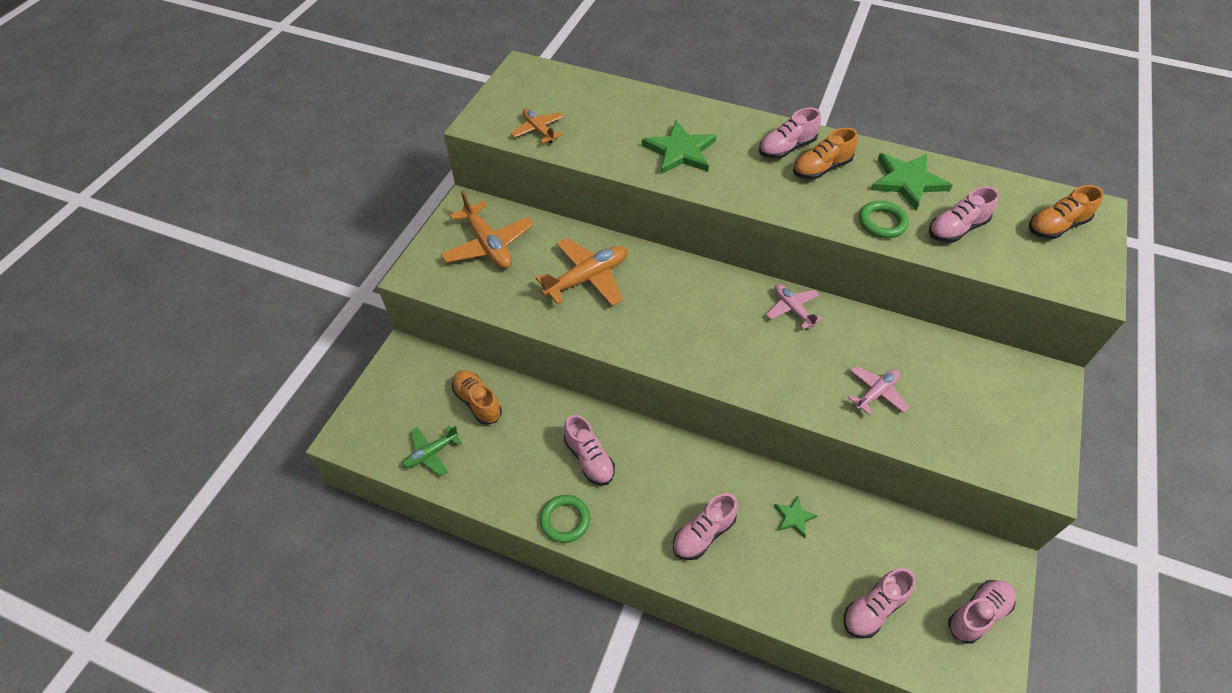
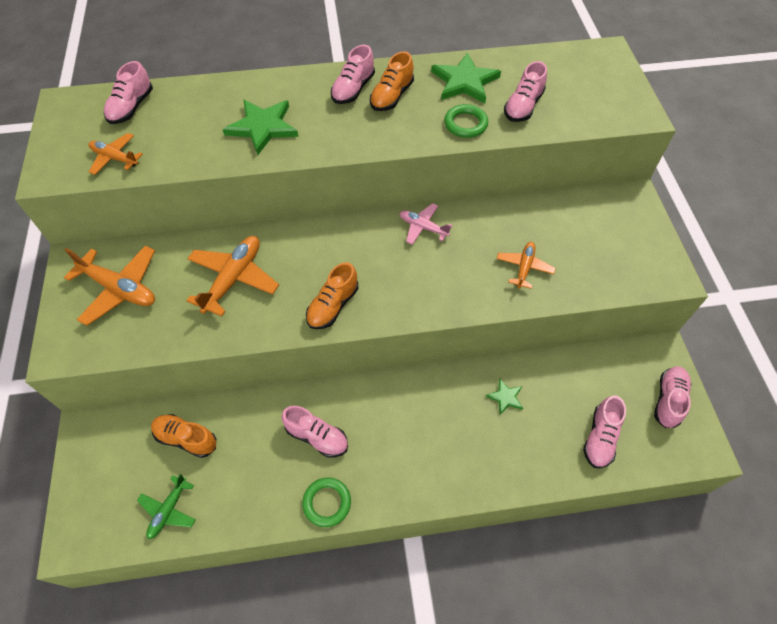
camera: 30 degrees left, 5 degrees up
(703, 534) = (446, 449): pink shoe -> pink shoe (131, 107)
(876, 393) = (524, 267): pink plane -> orange plane
(1056, 226) = (590, 76): orange shoe -> orange shoe (333, 306)

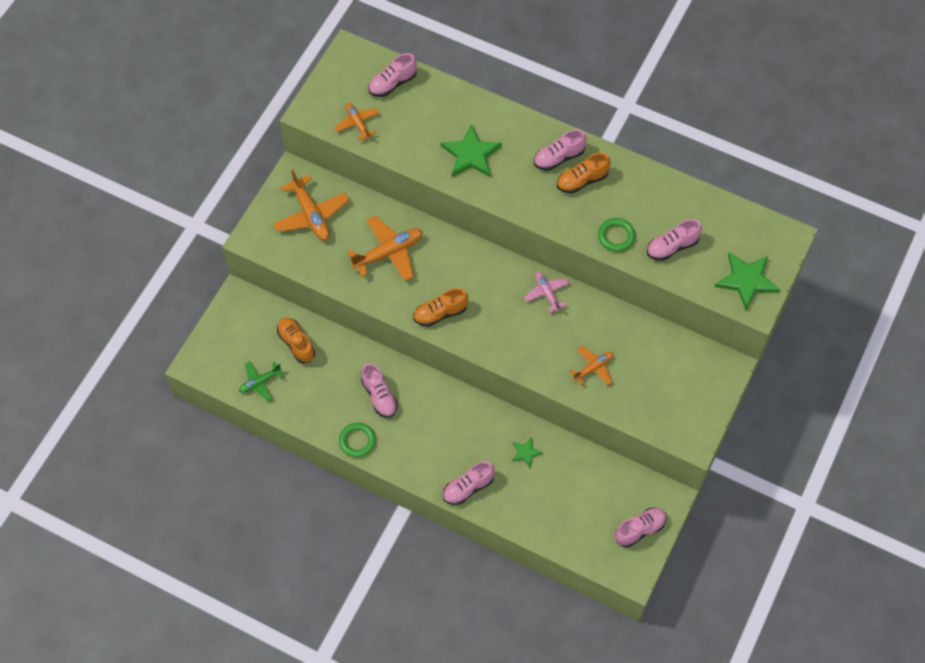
camera: 35 degrees right, 5 degrees up
(464, 81) = (647, 199): green star -> green star (746, 280)
(600, 437) = (567, 520): pink shoe -> pink shoe (468, 487)

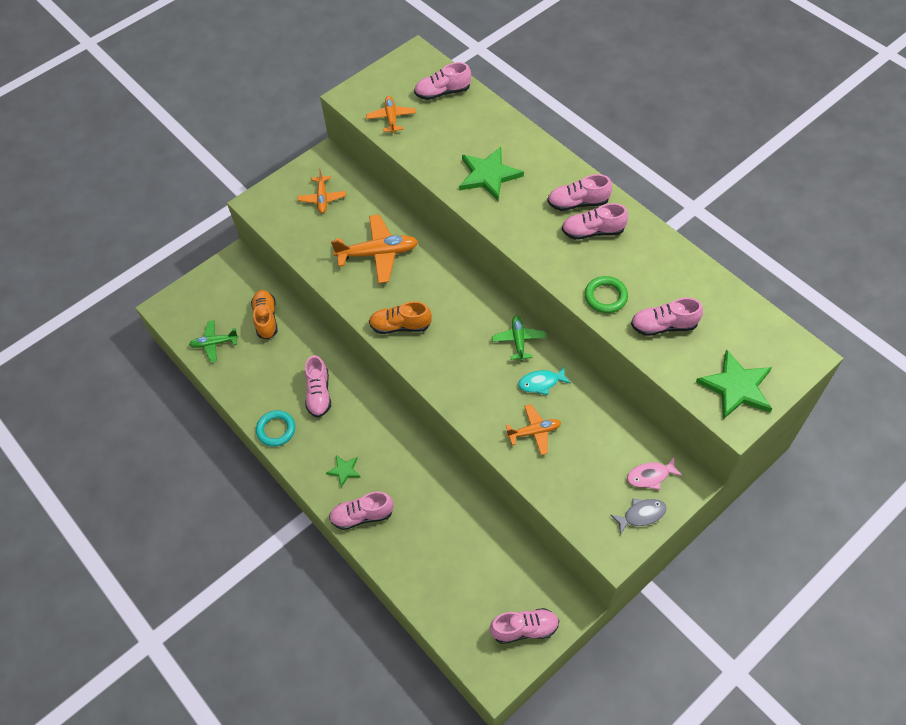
camera: 25 degrees right, 5 degrees down
(311, 215) = (322, 198): orange plane -> orange plane, size x0.60
(357, 441) = (276, 430): green ring -> turquoise ring
(525, 453) = (438, 501): green star -> green star (344, 470)
(547, 293) = (518, 340): pink plane -> green plane
(581, 324) = (541, 383): none -> turquoise fish
(582, 180) = (593, 231): orange shoe -> pink shoe
(699, 372) = (650, 476): none -> pink fish
(704, 406) = (641, 515): none -> grey fish

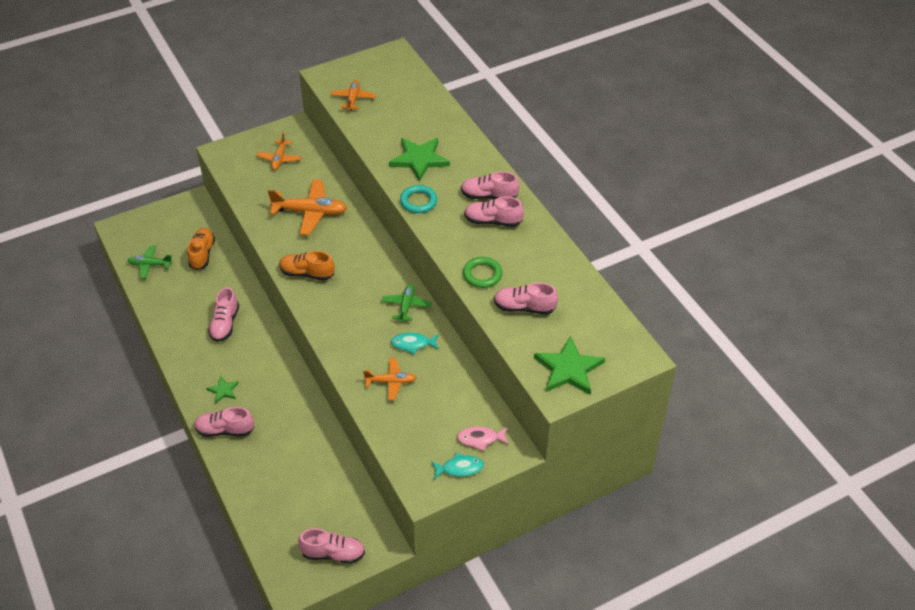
camera: 10 degrees right, 10 degrees down
(276, 430) = (176, 345): turquoise ring -> turquoise ring (418, 201)
(442, 92) = (406, 87): pink shoe -> none
(641, 515) = (460, 468): grey fish -> turquoise fish

